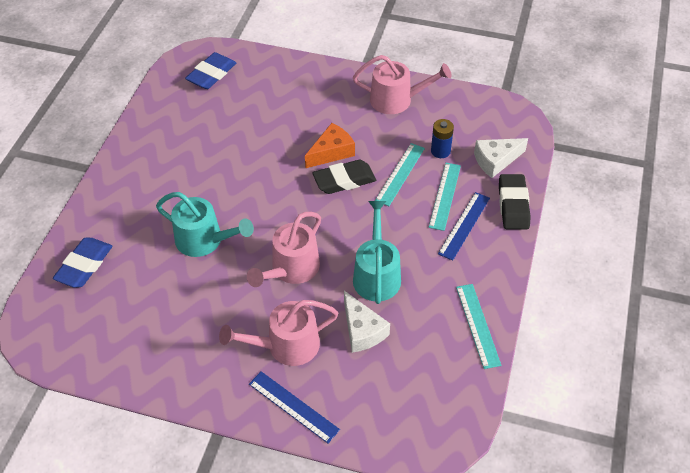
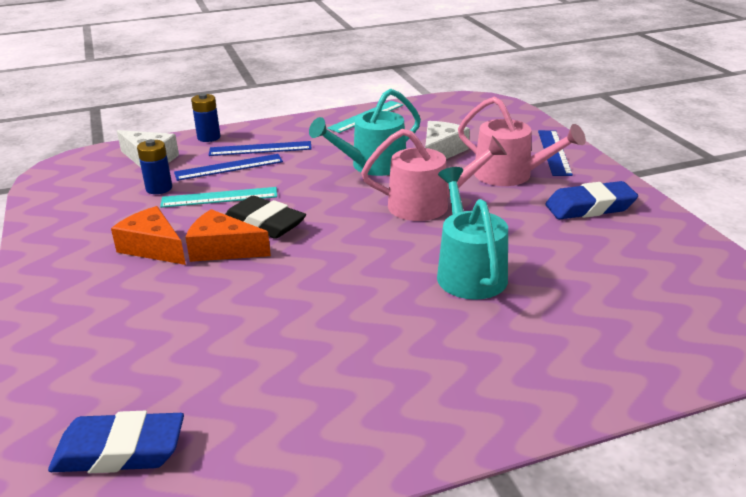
camera: 125 degrees left, 20 degrees down
(84, 266) = (640, 342): blue eraser -> blue eraser (589, 207)
(361, 126) = (153, 247): none -> orange cheese
(396, 100) = (78, 242): pink watering can -> none
(445, 196) = (229, 167): turquoise ruler -> blue ruler
(513, 205) = (209, 137): black eraser -> blue battery

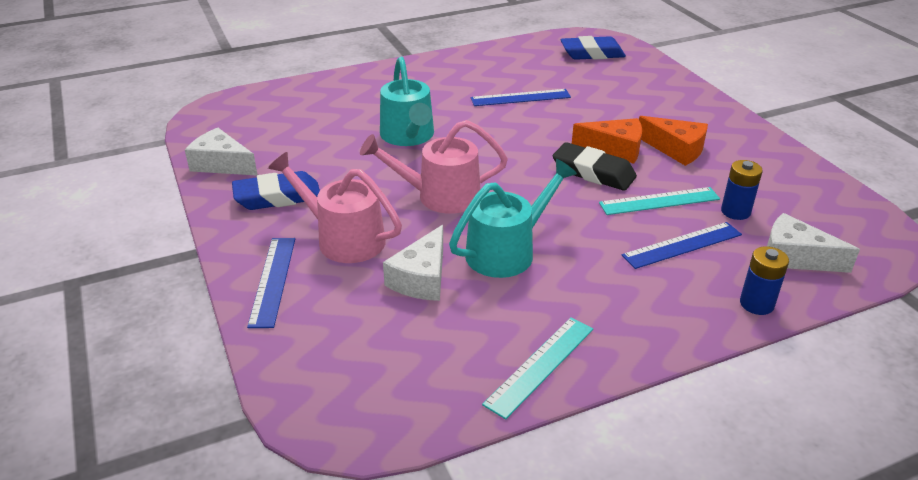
camera: 175 degrees right, 5 degrees up
(260, 149) = (665, 280): blue ruler -> blue ruler (520, 98)
(679, 241) = (221, 164): none -> white cheese

